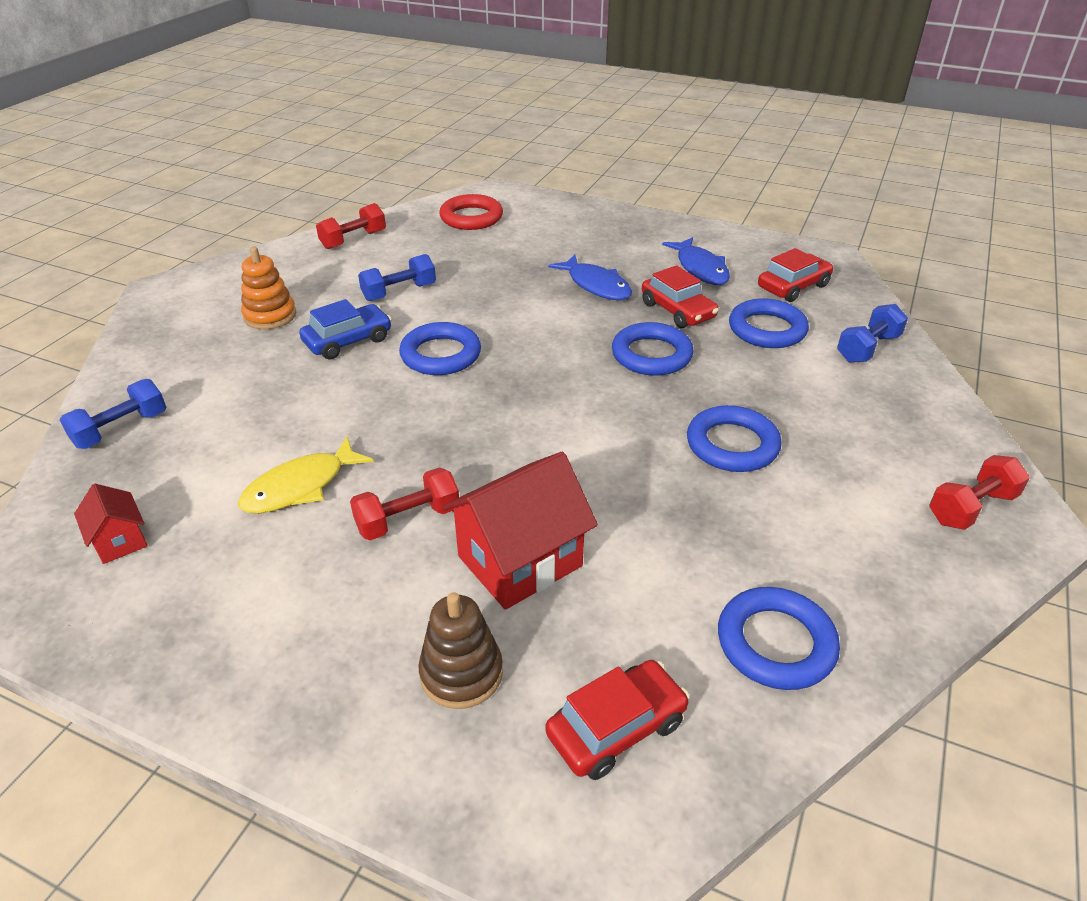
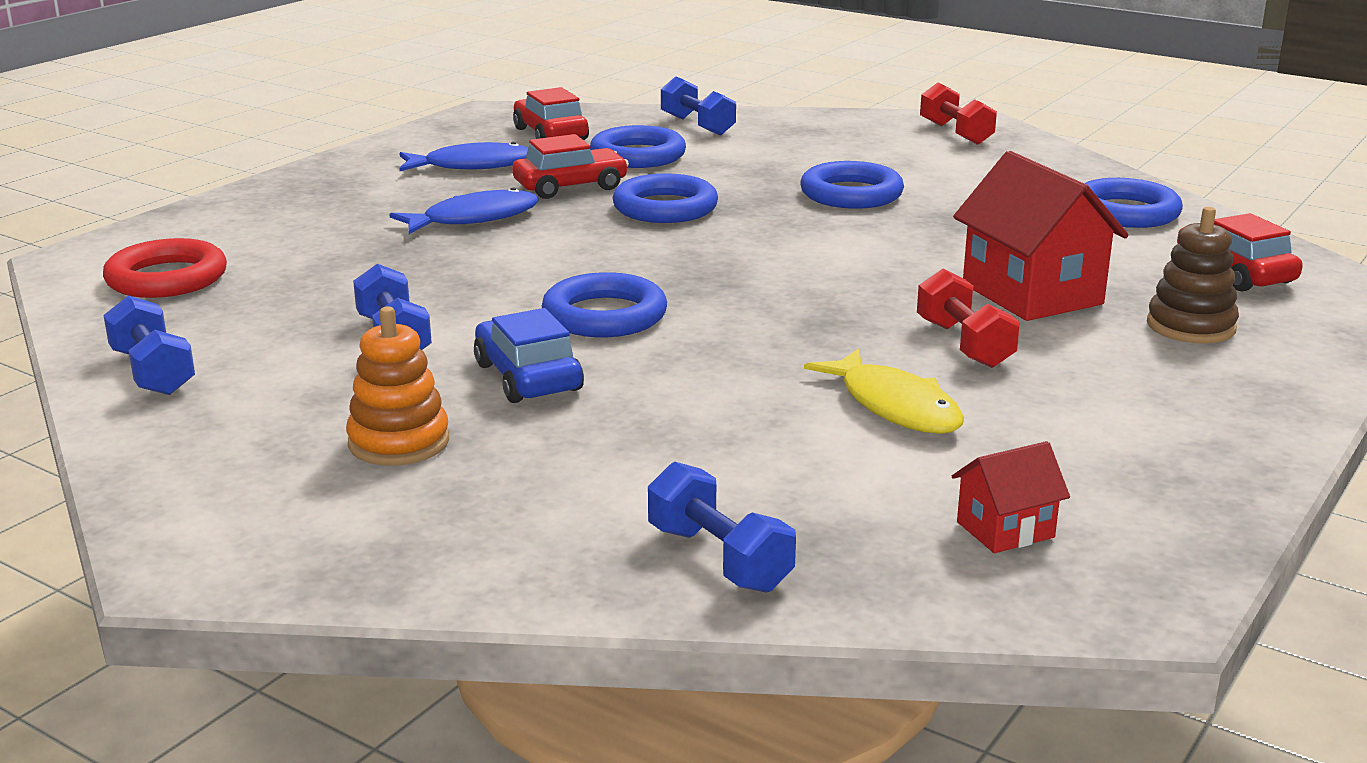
camera: 80 degrees left, 15 degrees down
(353, 240) = (153, 372): red dumbbell -> blue dumbbell

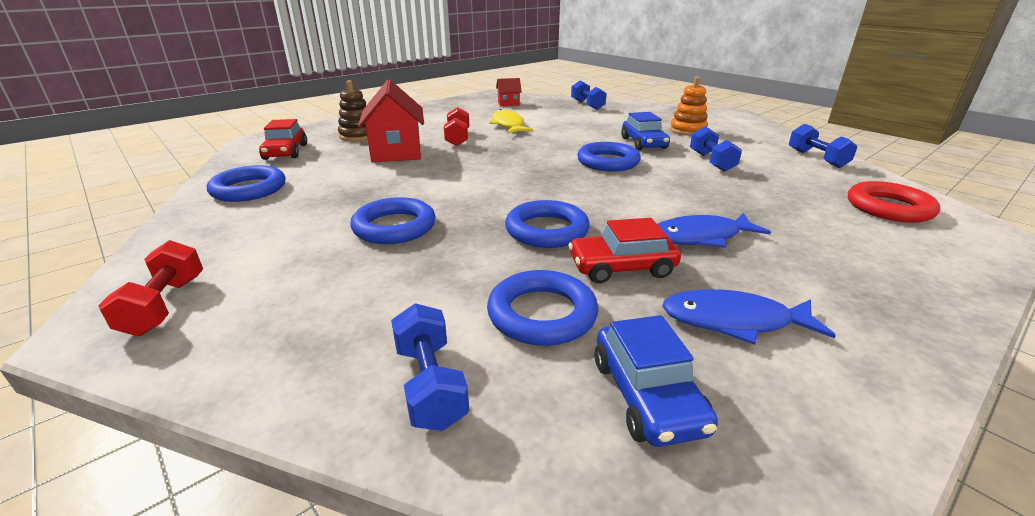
camera: 165 degrees left, 5 degrees up
(550, 134) = (647, 395): red car -> blue car

